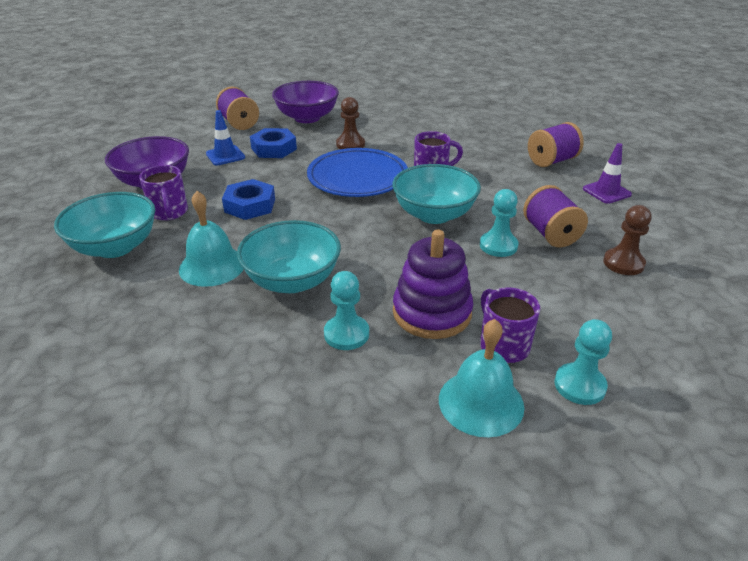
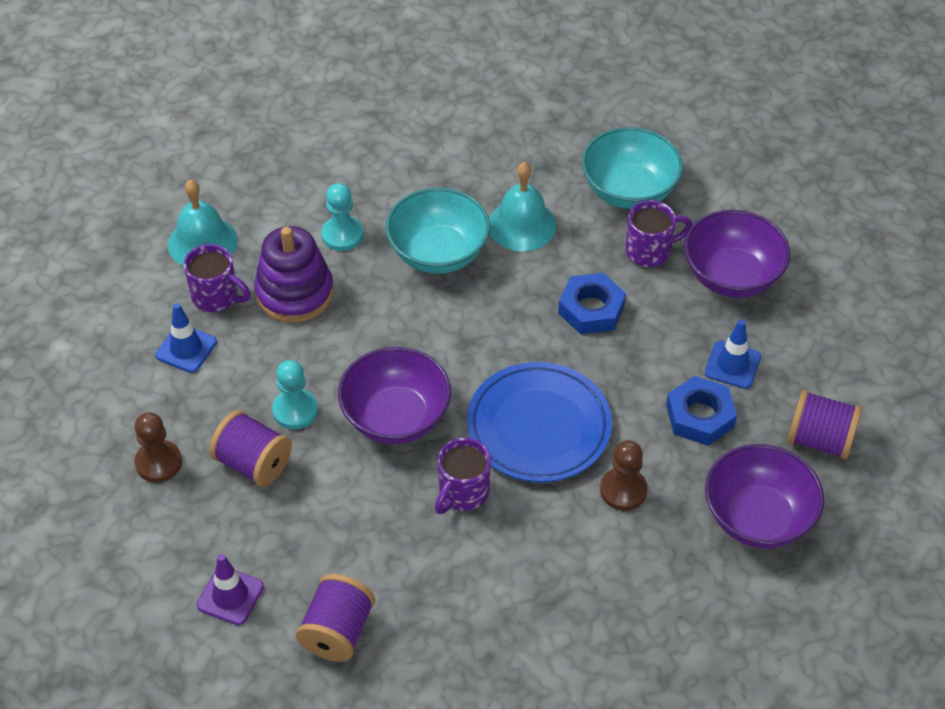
camera: 140 degrees right, 15 degrees up
(169, 213) = (650, 251): purple mug -> purple mug turned 135 degrees clockwise
(434, 214) = (396, 417): turquoise bowl -> purple bowl
(558, 320) = (186, 349): none -> blue traffic cone
(579, 385) = (140, 296): turquoise pawn -> none

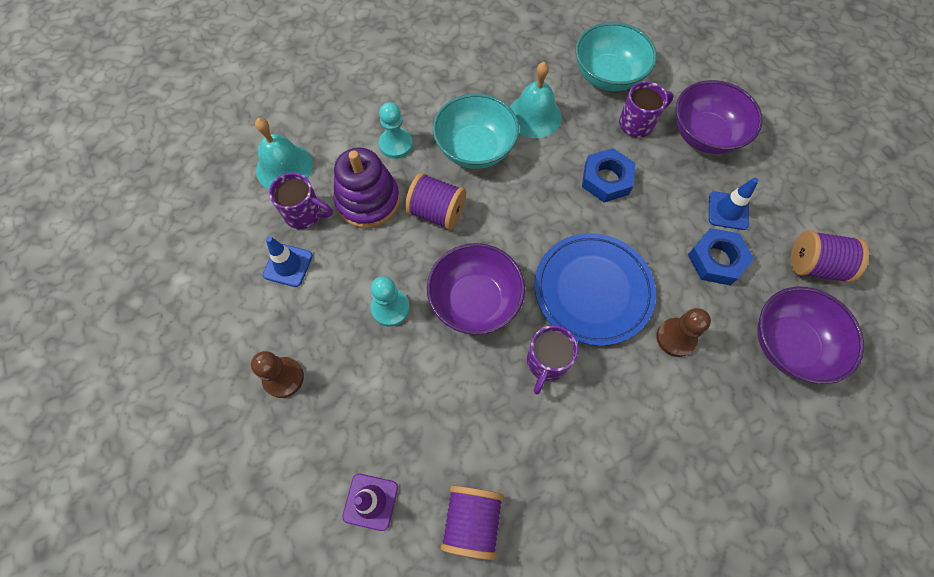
camera: 10 degrees left, 15 degrees up
(253, 463) = (365, 365): purple spool -> purple spool (437, 212)

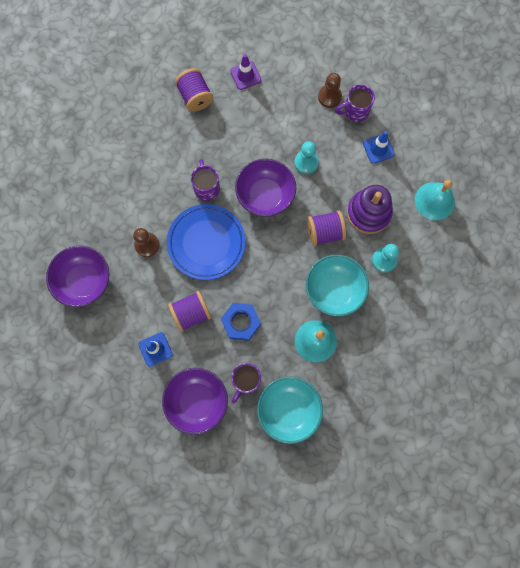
camera: 145 degrees right, 10 degrees up
(304, 214) = (396, 181): purple mug -> purple mug (355, 111)
(716, 260) = (147, 309): blue nut -> none
(814, 266) = (88, 343): purple spool -> purple spool (191, 313)

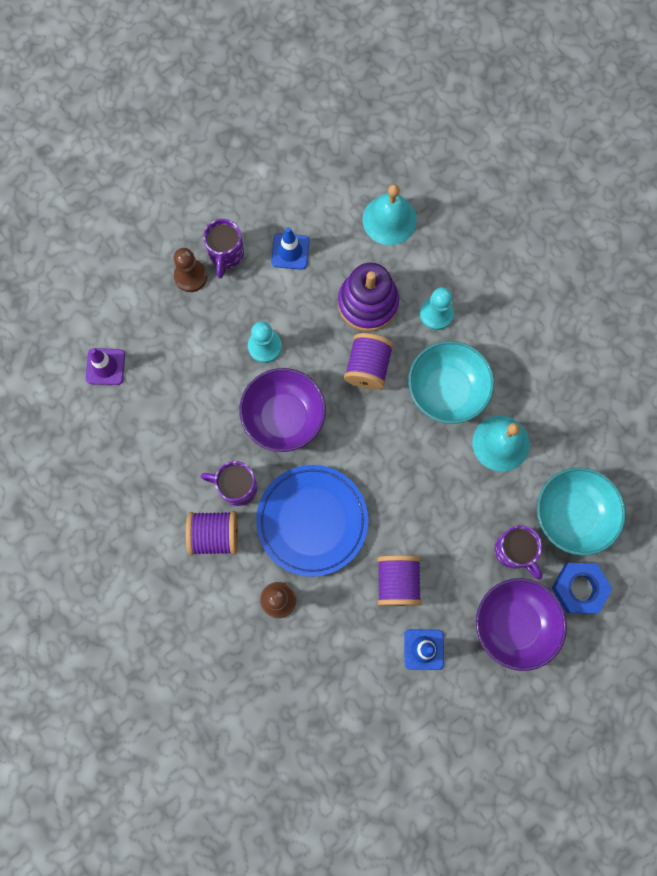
camera: 65 degrees left, 0 degrees up
(84, 281) = (289, 706): purple bowl -> none
(195, 97) = (101, 445): purple spool -> purple spool (215, 535)
(241, 322) = (437, 524): blue nut -> blue nut (579, 588)

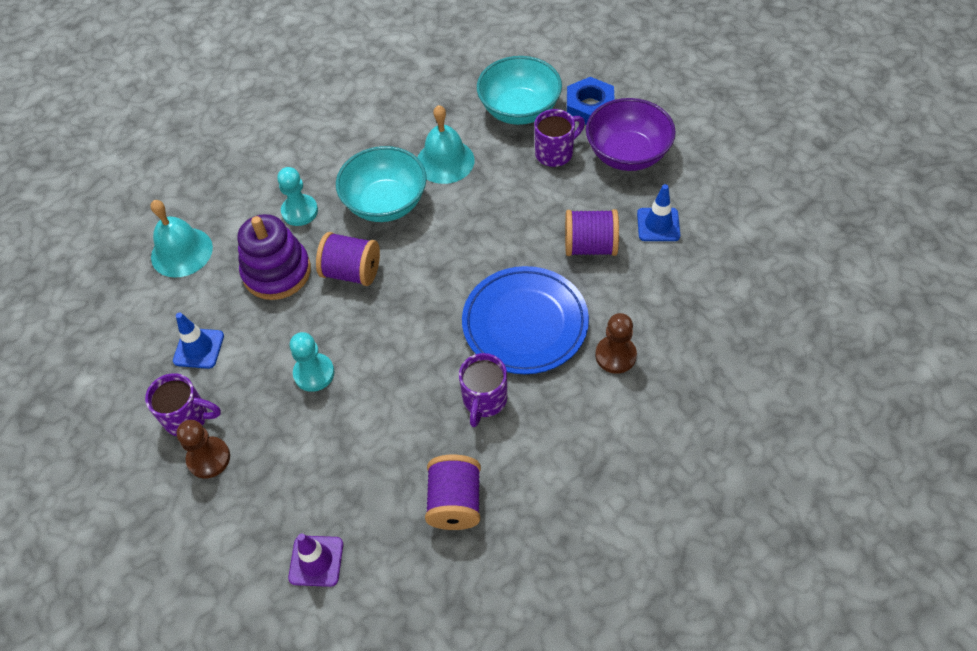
camera: 85 degrees left, 20 degrees down
(215, 535) = (542, 422): purple spool -> purple spool (455, 502)
(284, 417) = (403, 352): purple bowl -> none

